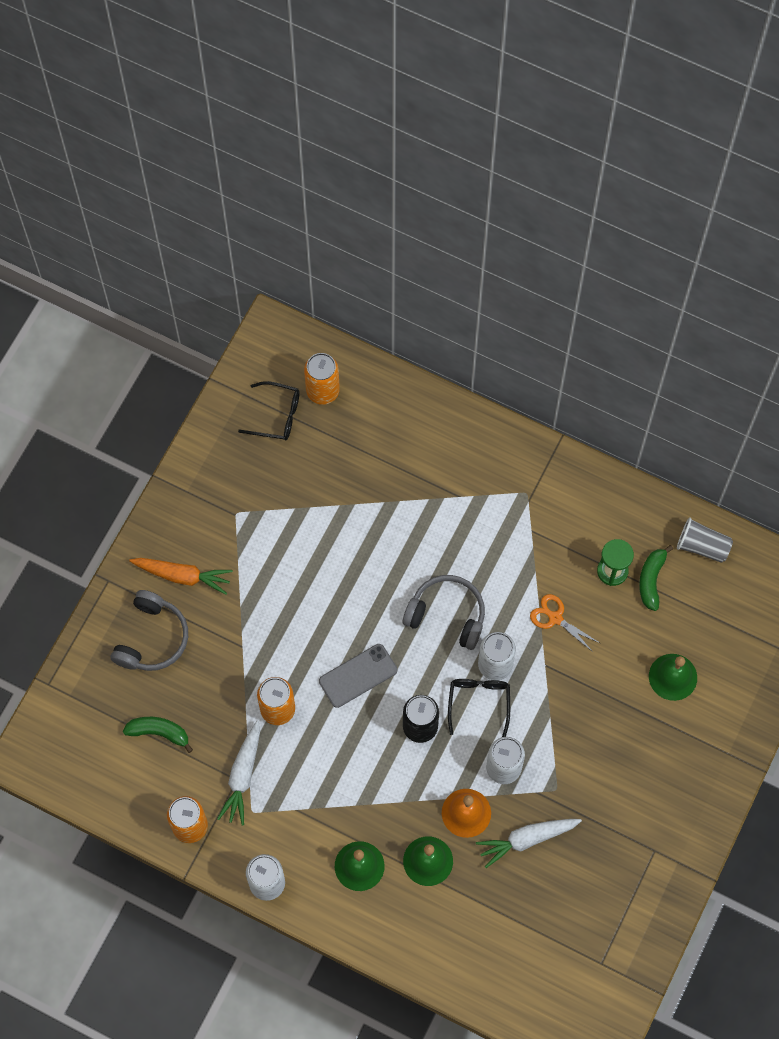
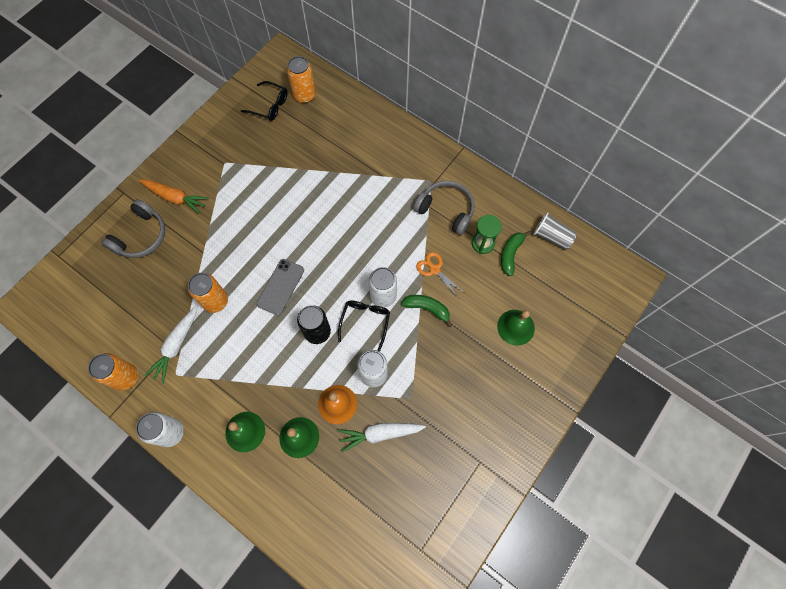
camera: 10 degrees right, 0 degrees up
(159, 732) = (125, 303): green banana -> green banana (427, 308)
(358, 675) = (280, 287): grey phone -> grey phone turned 45 degrees counterclockwise
(447, 615) = (356, 255): grey headphones -> grey headphones (446, 210)

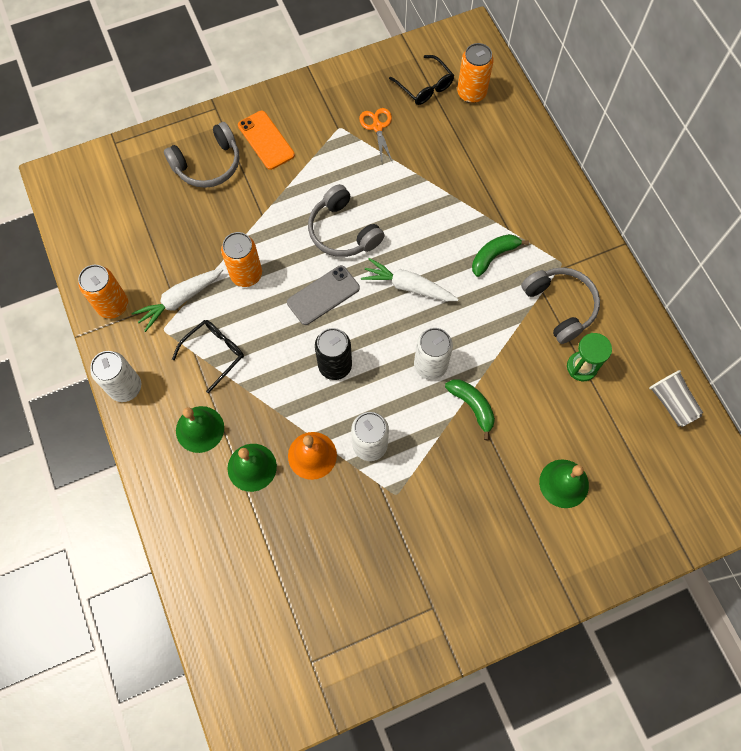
camera: 30 degrees right, 0 degrees up
(175, 198) = (266, 140): orange carrot -> orange phone
(269, 234) = (343, 231): none -> grey headphones
(365, 322) = (394, 383): black glasses -> black glasses (214, 353)
(380, 434) = (340, 514): white carrot -> white carrot (408, 286)
(434, 269) = (506, 367): orange scissors -> orange scissors (377, 127)
(510, 254) = (608, 397): green banana -> green banana (493, 256)

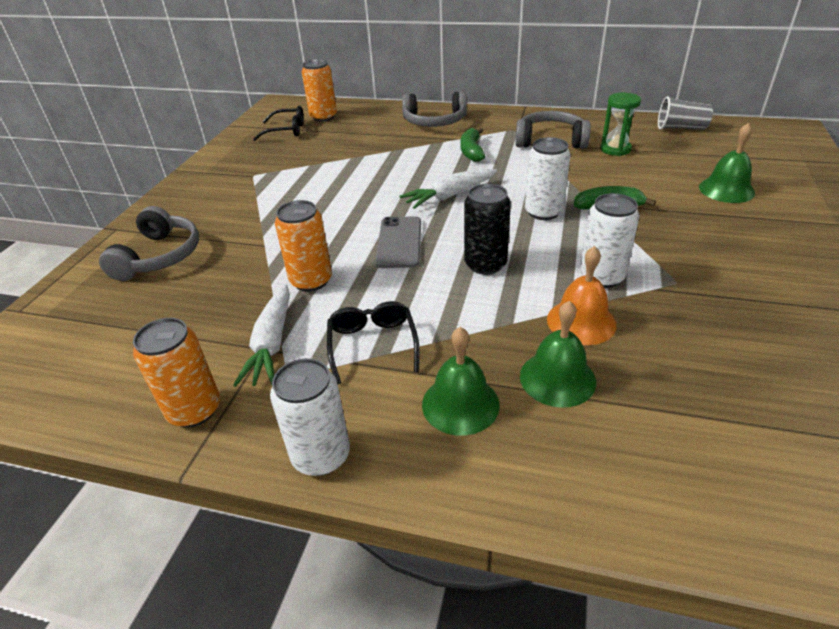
camera: 50 degrees left, 30 degrees down
(266, 140) = (198, 214): orange phone -> none
(343, 231) = (350, 208): grey headphones -> grey headphones (435, 121)
(377, 127) = (283, 159): orange scissors -> none

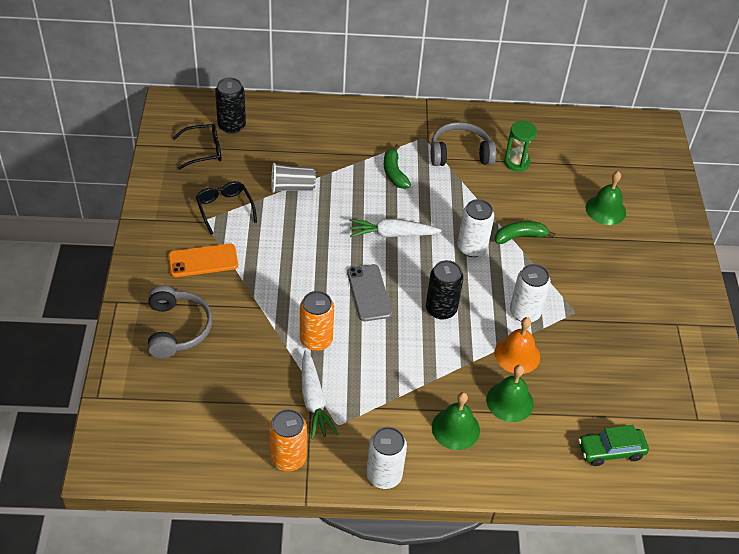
camera: 20 degrees left, 10 degrees up
(229, 204) = (203, 261): none -> orange phone
(323, 117) = (231, 126): orange can -> black can
(373, 345) = (384, 392): black glasses -> black glasses (224, 209)
(435, 121) = (347, 129): grey headphones -> none
(450, 195) = (392, 234): white carrot -> white carrot turned 45 degrees clockwise
(681, 128) = (567, 129): grey cup -> grey cup (292, 187)
(731, 476) = (611, 451): none -> green car

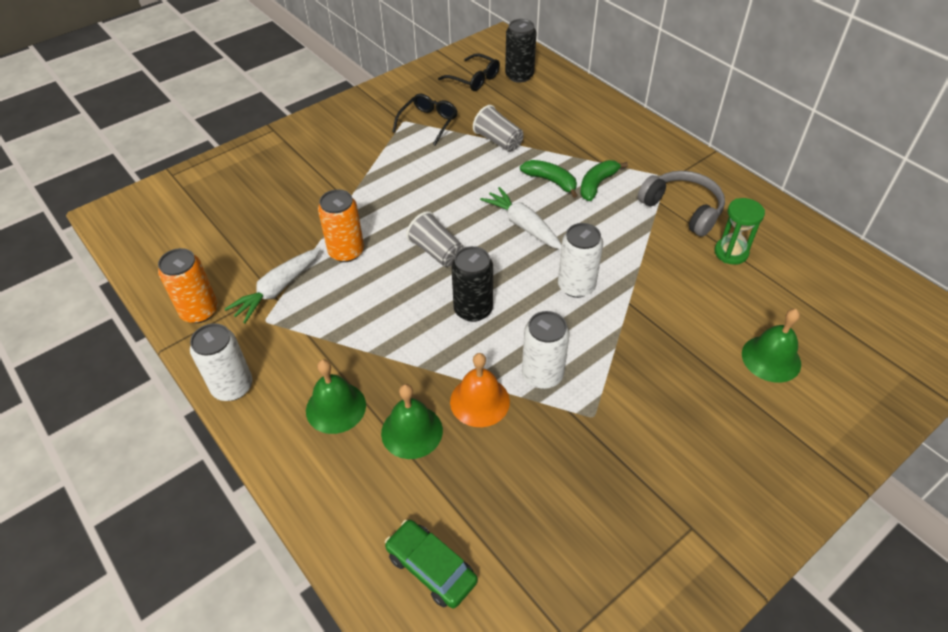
camera: 55 degrees right, 0 degrees up
(177, 329) = (277, 172): grey headphones -> none
(203, 261) = (361, 144): orange phone -> none
(369, 293) = (436, 251): grey phone -> grey cup
(520, 236) = (637, 312): green banana -> green banana (551, 181)

